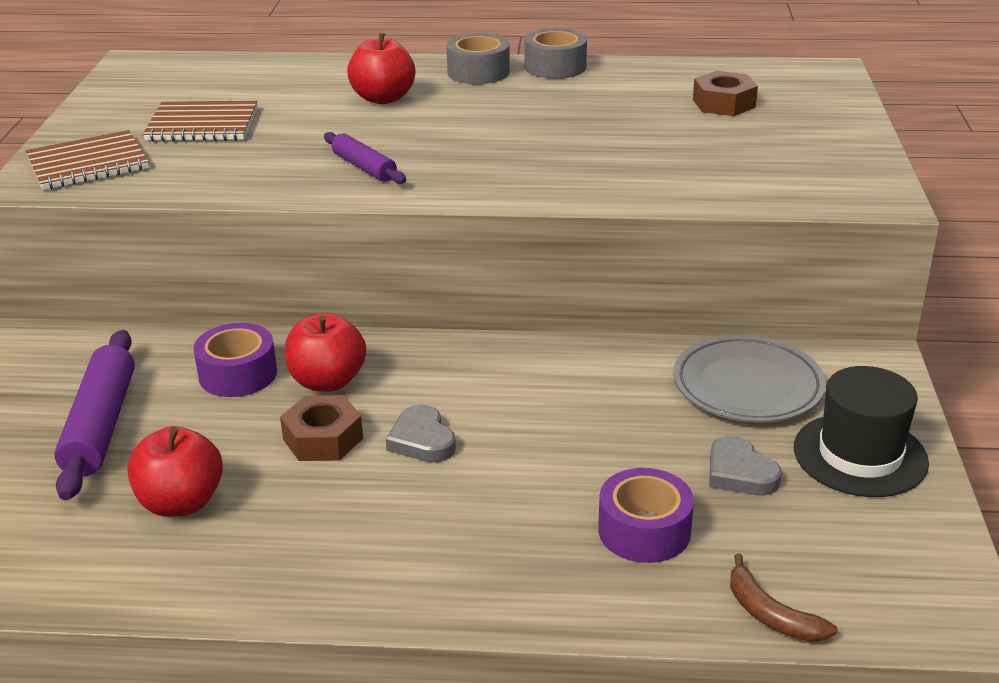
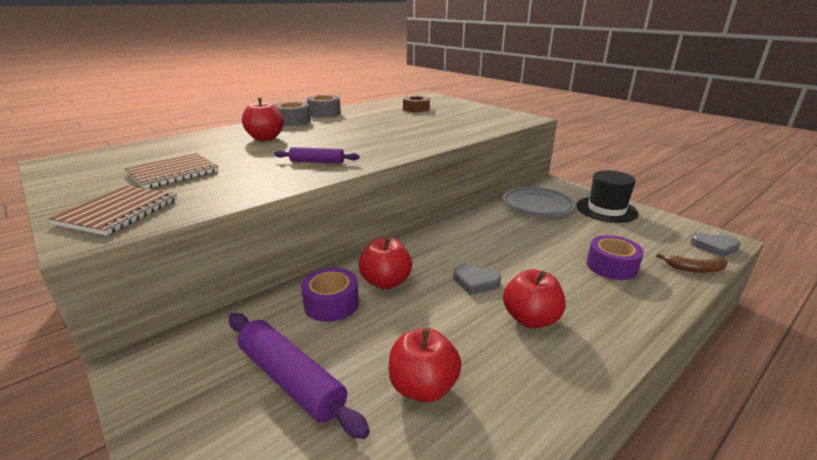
camera: 45 degrees left, 5 degrees down
(323, 438) = (433, 307): brown nut -> none
(396, 517) = (530, 319): none -> red apple
(739, 473) = (592, 232): grey heart -> grey heart (714, 247)

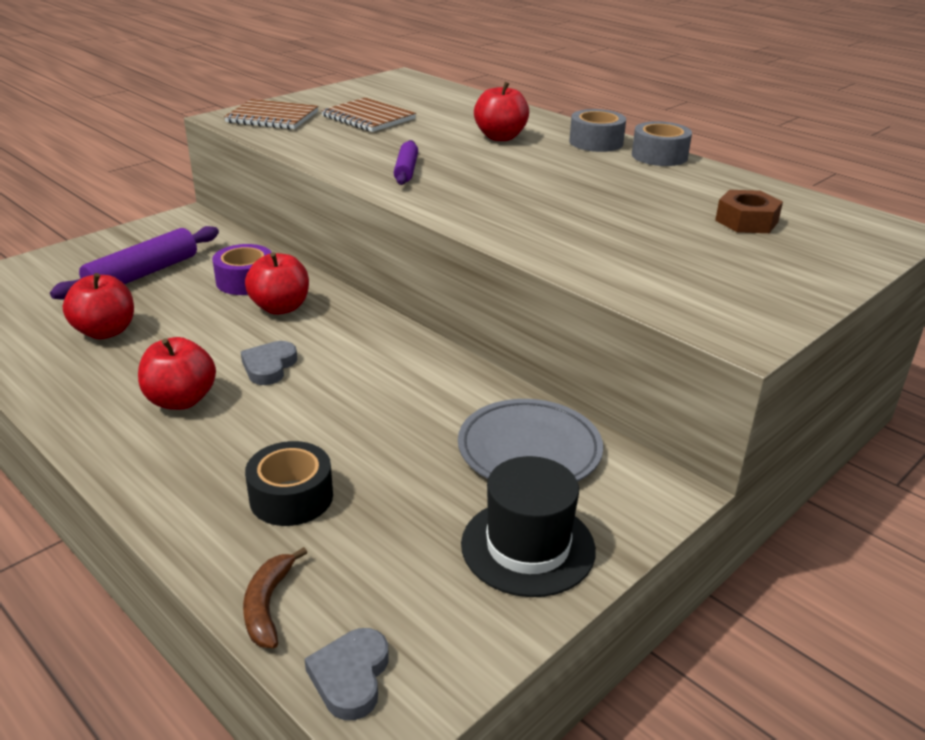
camera: 85 degrees right, 5 degrees up
(611, 266) = (291, 497): purple tape -> black tape

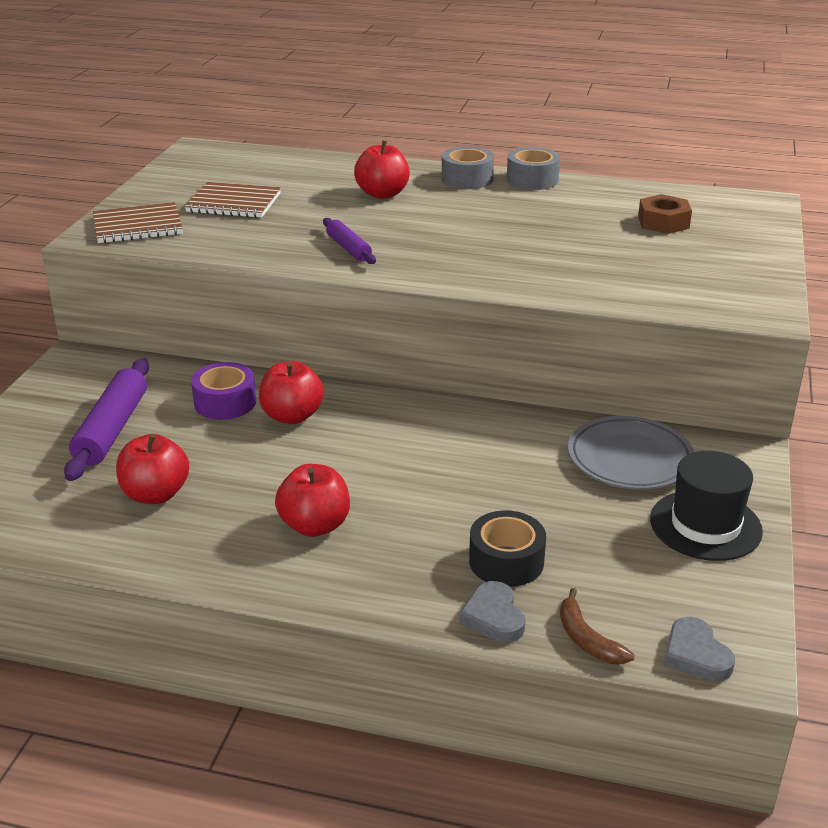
camera: 30 degrees left, 0 degrees up
(269, 366) = (352, 470): grey heart -> grey heart (493, 617)

